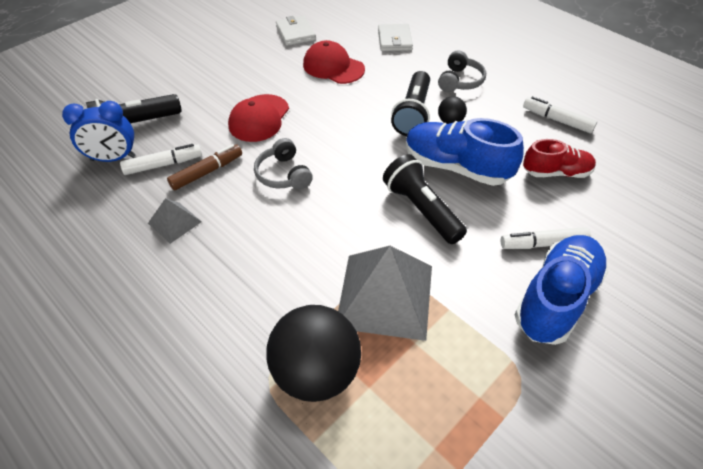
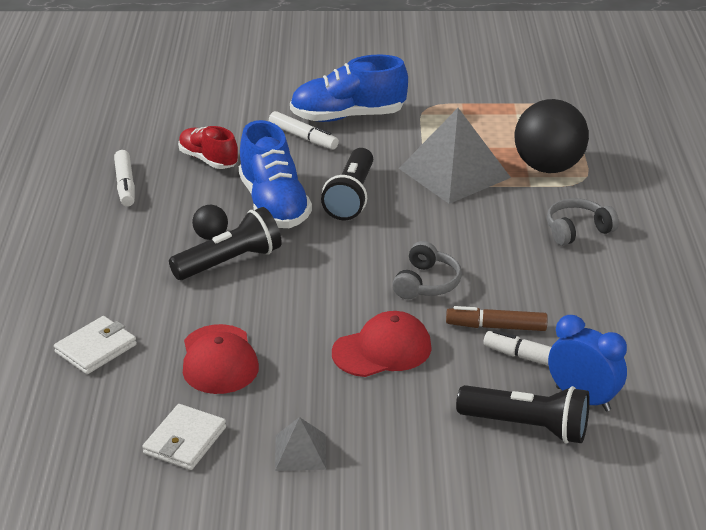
camera: 135 degrees left, 15 degrees down
(174, 222) = (567, 301): grey pyramid -> grey pyramid (300, 452)
(460, 81) = (128, 262): grey headphones -> grey headphones (577, 230)

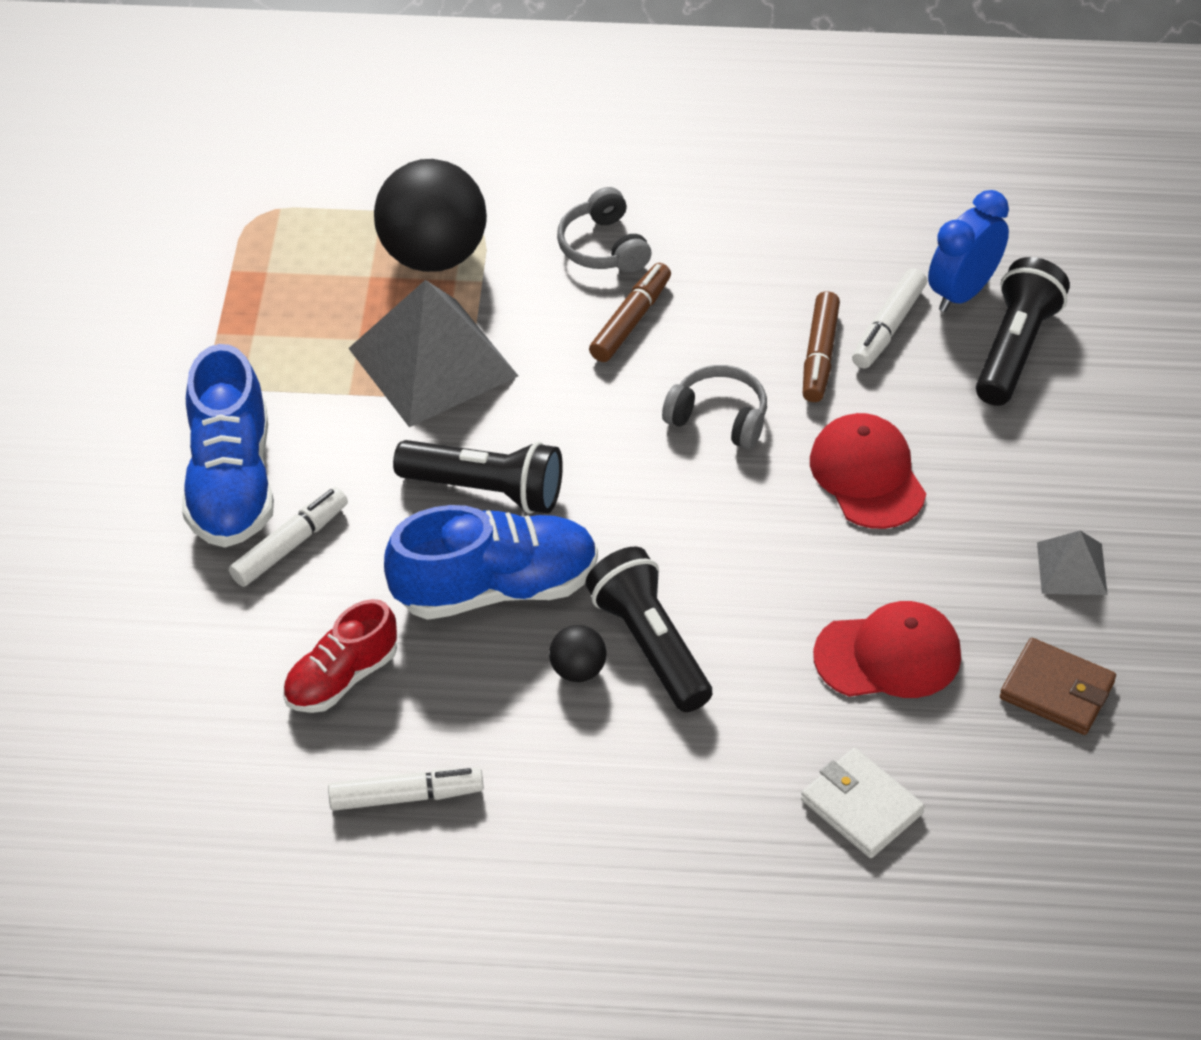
camera: 85 degrees left, 15 degrees up
(185, 440) = (1057, 690): white wallet -> brown wallet
(509, 244) = (631, 320): none -> brown marker

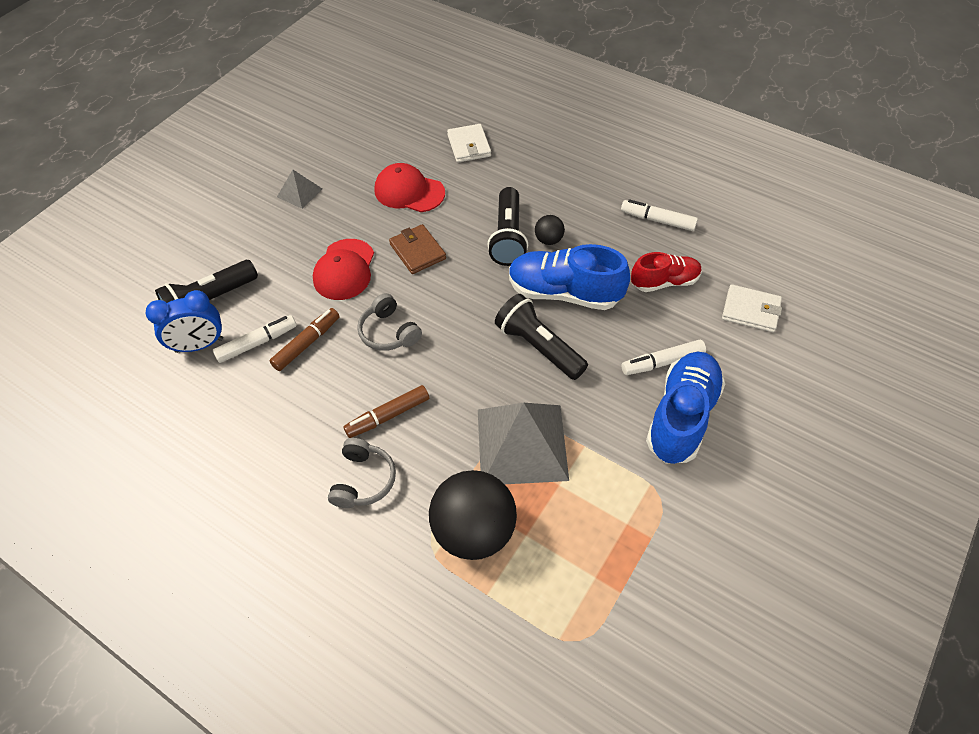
camera: 150 degrees left, 5 degrees up
(180, 687) = (750, 310): none -> white wallet
(1057, 690) = (355, 153): brown wallet -> brown wallet (417, 251)

